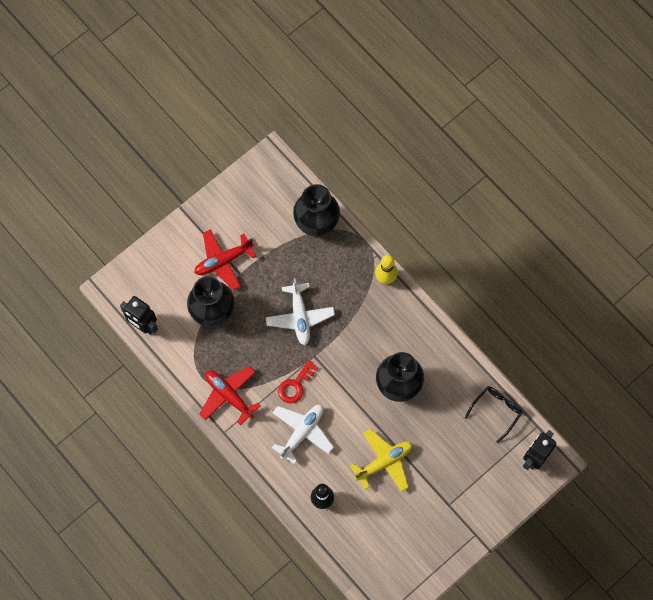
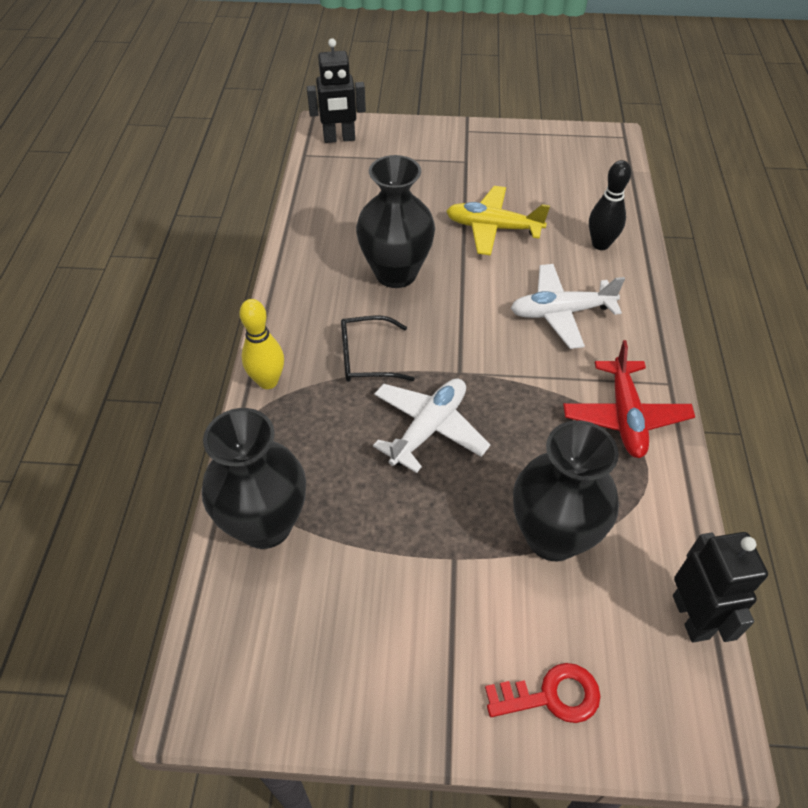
camera: 135 degrees left, 20 degrees down
(223, 261) = (462, 601): red plane -> none
(295, 385) = (519, 361): red key -> red key (551, 695)
(496, 411) = (324, 188): black glasses -> black glasses (366, 358)

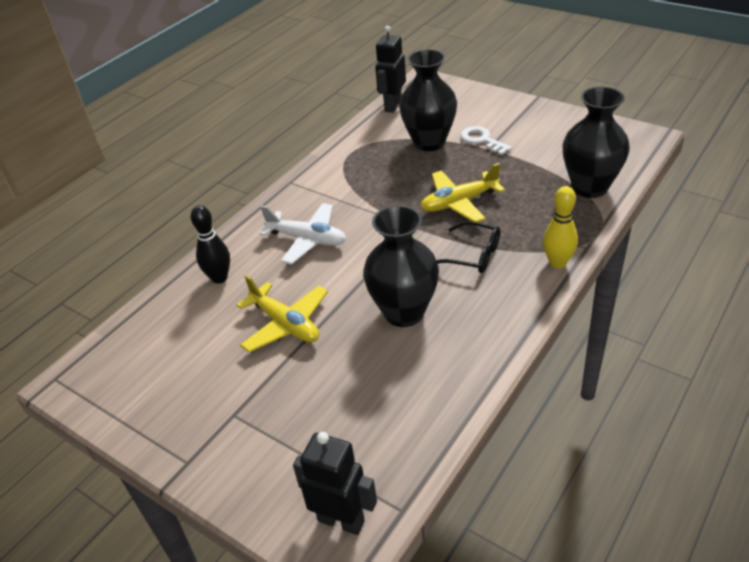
camera: 145 degrees left, 10 degrees down
(429, 428) = (459, 203): white plane -> yellow plane
(475, 576) = (482, 140): none -> white key
(551, 695) = (477, 102): red key -> none
(625, 416) = (335, 175): red plane -> none

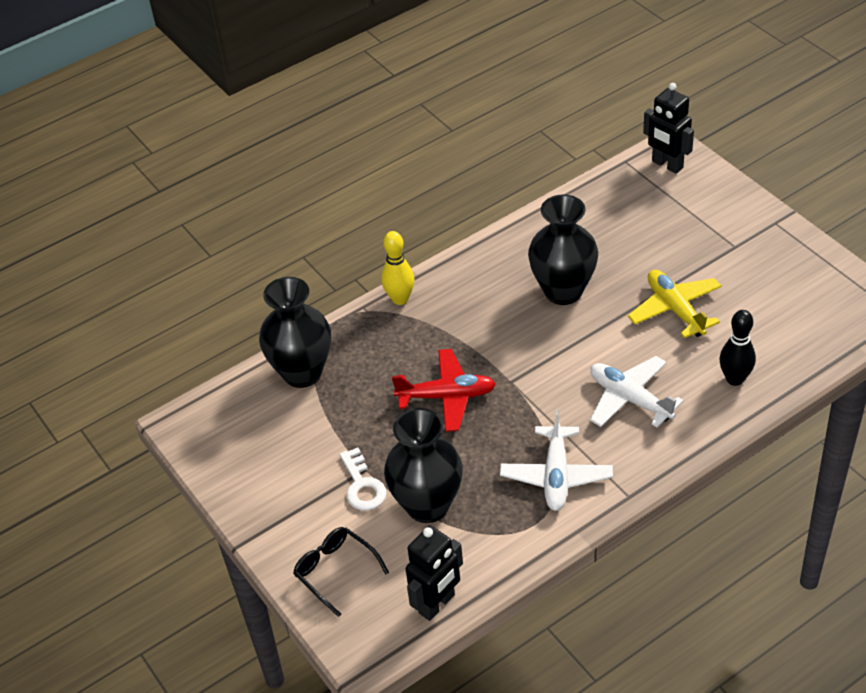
camera: 160 degrees left, 5 degrees up
(347, 179) = (556, 475): none -> white plane
(459, 203) = (447, 396): yellow plane -> red plane
(473, 255) = (470, 329): black glasses -> black glasses (335, 571)

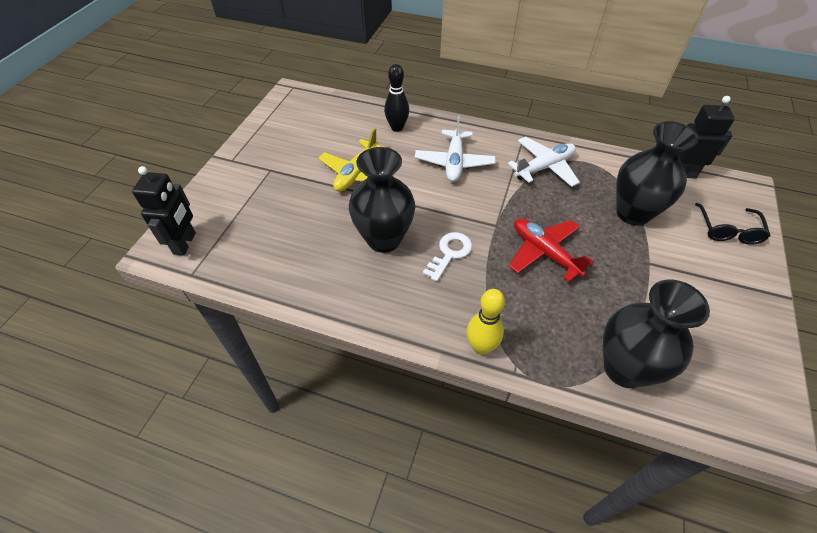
camera: 130 degrees left, 5 degrees up
(362, 485) = (662, 255): white key -> white key (450, 253)

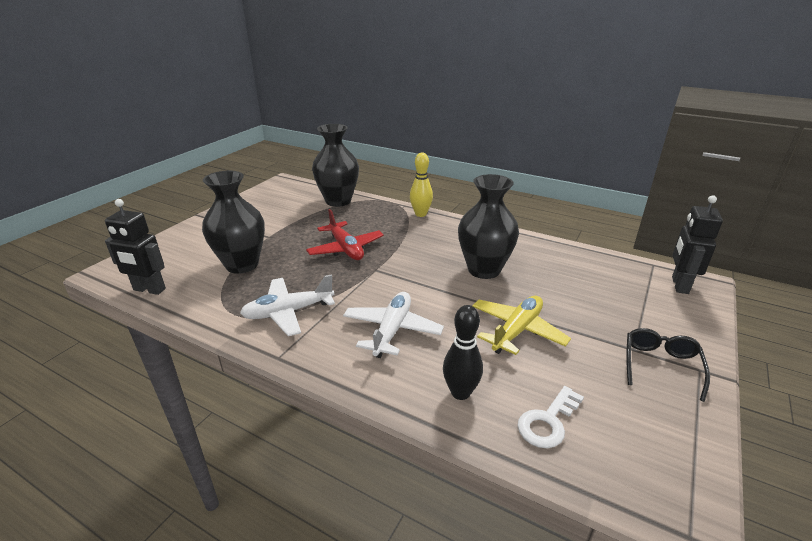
camera: 170 degrees left, 20 degrees down
(450, 253) = (426, 255): white key -> white key (548, 421)
(728, 230) = (178, 246): black glasses -> black glasses (660, 365)

